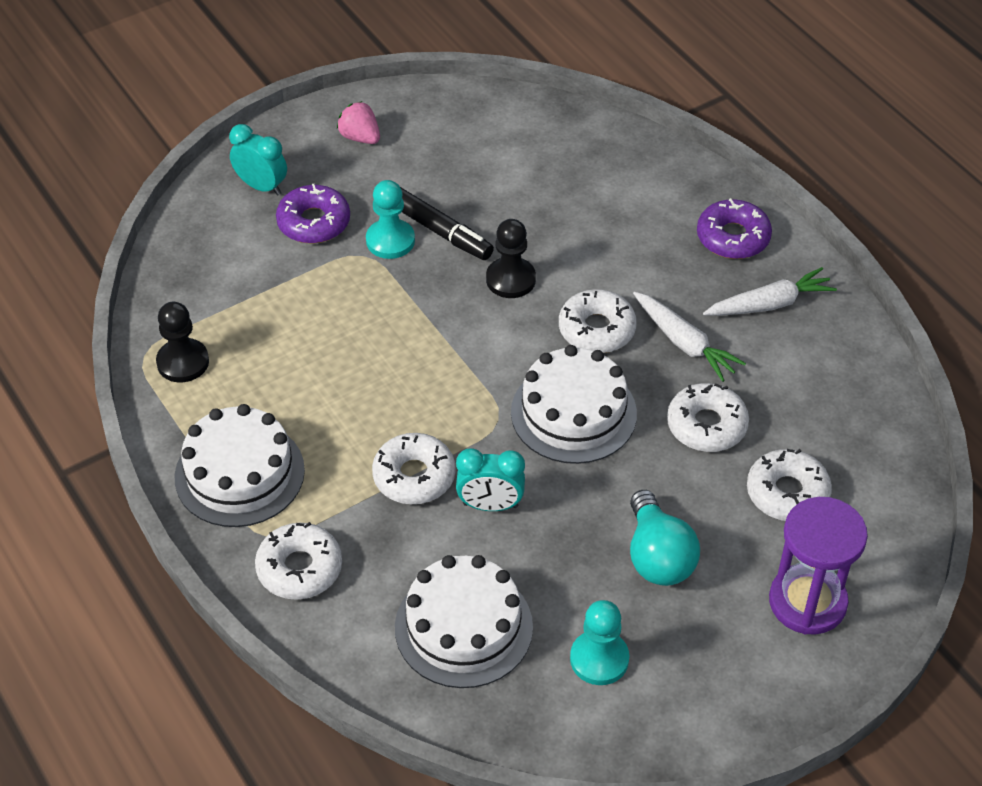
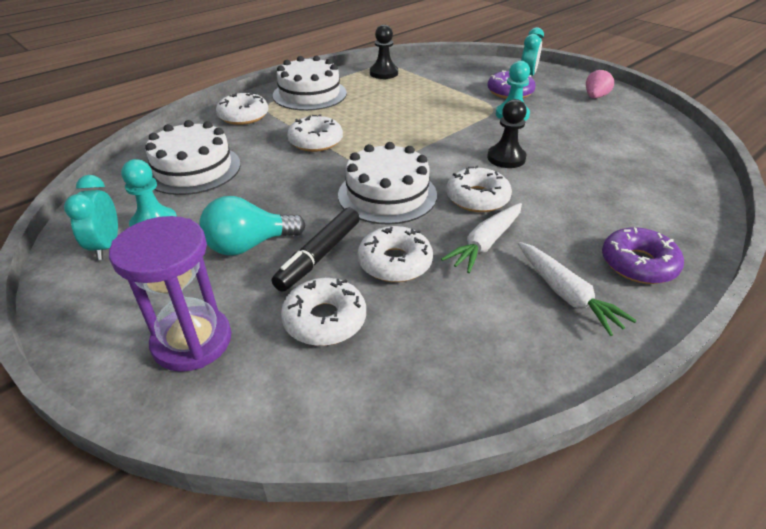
camera: 80 degrees right, 10 degrees down
(440, 231) = (533, 129): black marker -> black marker (319, 256)
(490, 505) = (294, 169): turquoise clock -> turquoise clock (106, 246)

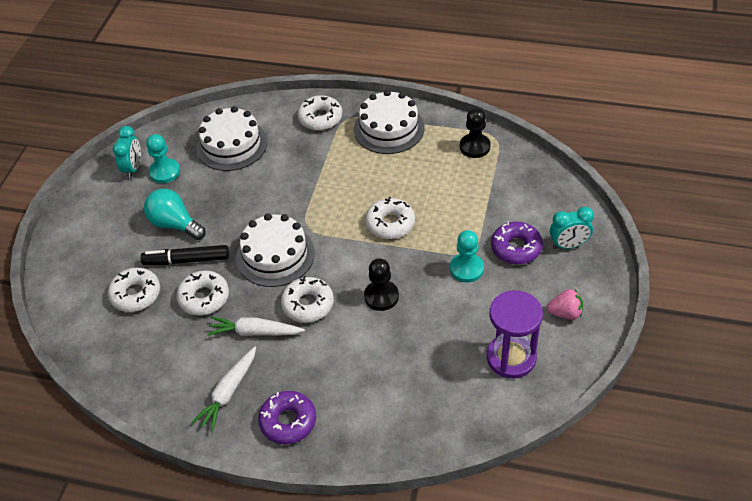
camera: 60 degrees right, 10 degrees up
(106, 246) = (133, 168): turquoise clock -> turquoise clock turned 135 degrees clockwise
(192, 341) = (89, 253): purple hourglass -> purple hourglass (511, 357)
(315, 141) = (316, 178): white donut -> white donut (390, 223)

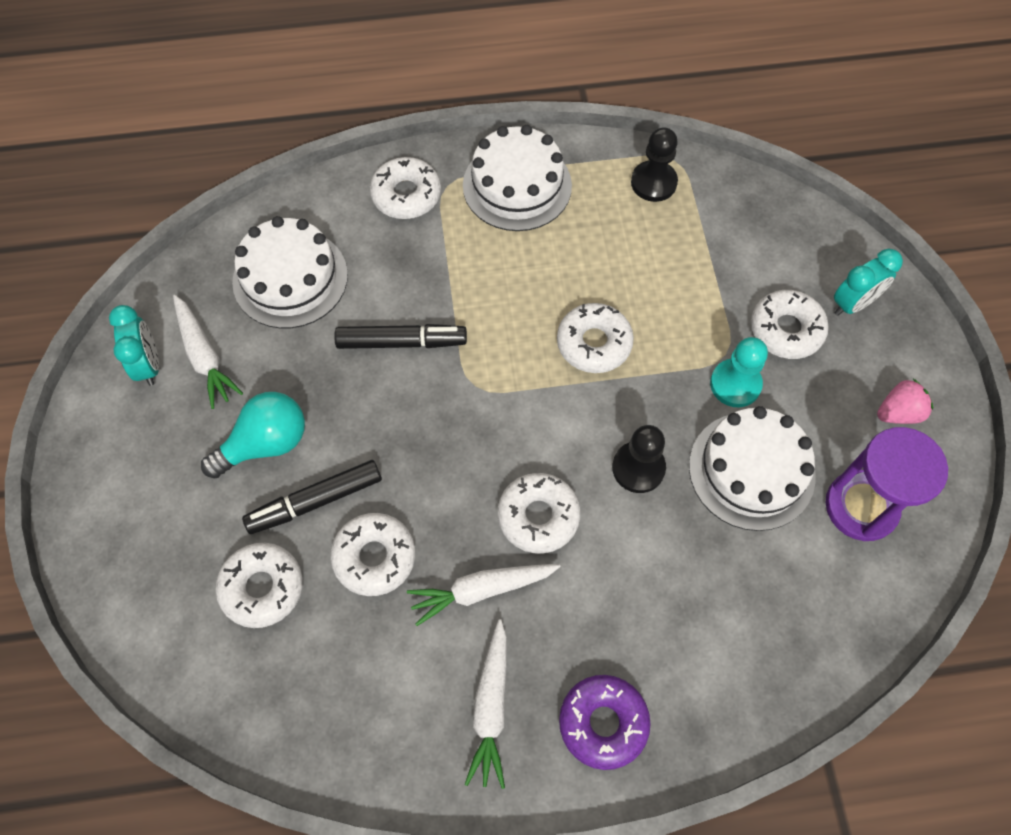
camera: 25 degrees left, 15 degrees up
(165, 172) = (204, 356): turquoise pawn -> white carrot
(175, 224) = (265, 444): turquoise light bulb -> turquoise light bulb turned 135 degrees clockwise
(275, 255) = (449, 449): white cake -> white cake (751, 470)
(277, 193) = (401, 342): none -> black marker
(516, 248) = (786, 330): purple donut -> white donut

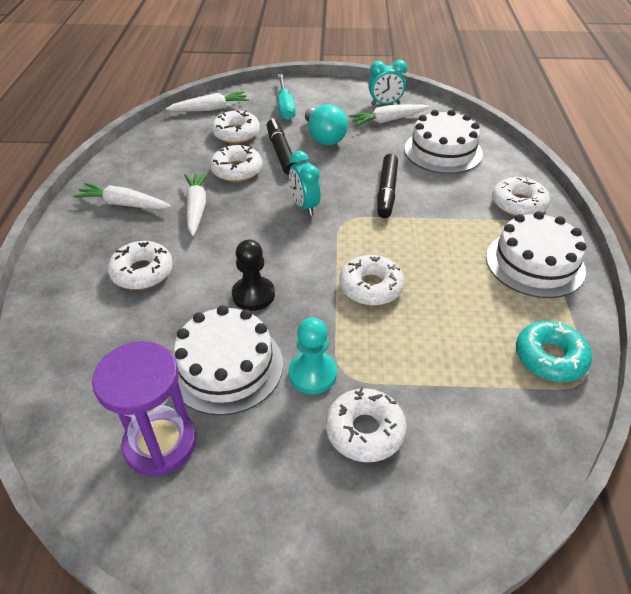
camera: 100 degrees right, 20 degrees down
(165, 524) = (285, 107): none -> turquoise screwdriver
(176, 661) = (210, 109): none -> white carrot
(538, 516) = (235, 238): white donut -> white donut (142, 272)
(603, 723) = (84, 248): purple donut -> none
(653, 183) = (550, 357): black pawn -> turquoise donut
(853, 304) = (390, 508): turquoise clock -> turquoise clock (304, 206)
(898, 412) = (245, 512): pink strawberry -> none

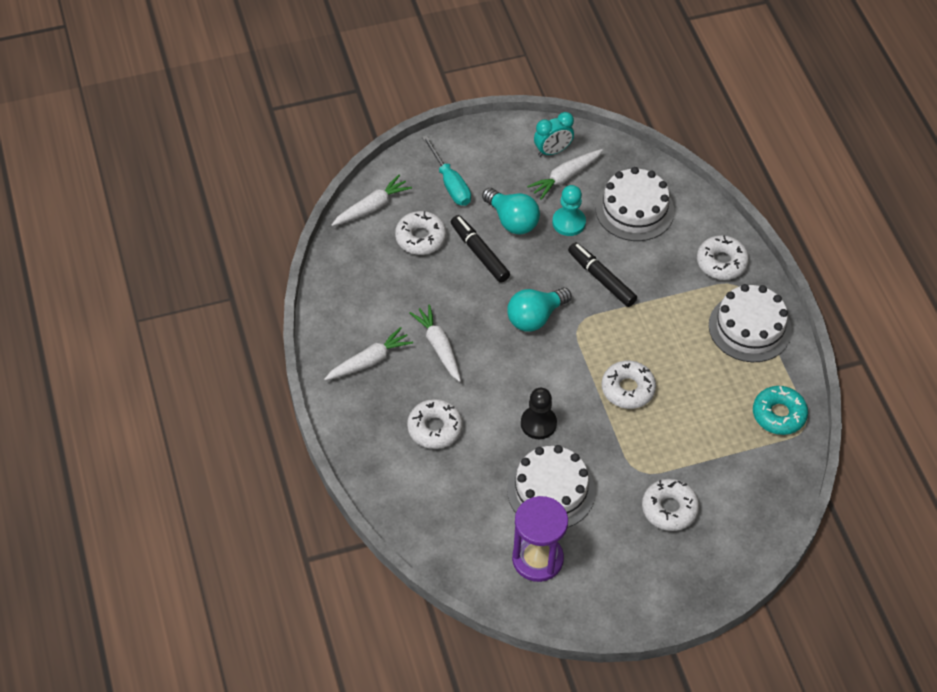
camera: 20 degrees left, 10 degrees up
(124, 204) = (369, 361): white carrot -> white carrot turned 150 degrees clockwise
(237, 170) = (449, 289): white donut -> none
(304, 206) = (535, 317): turquoise clock -> turquoise light bulb
(312, 374) = (616, 478): turquoise pawn -> turquoise pawn (569, 222)
(387, 191) = (601, 279): black marker -> black marker turned 150 degrees clockwise

